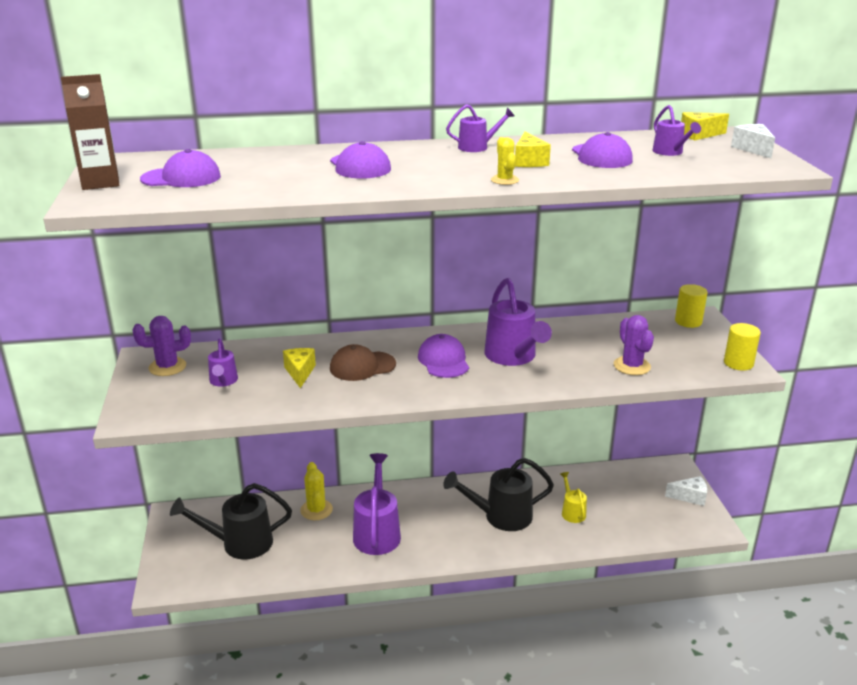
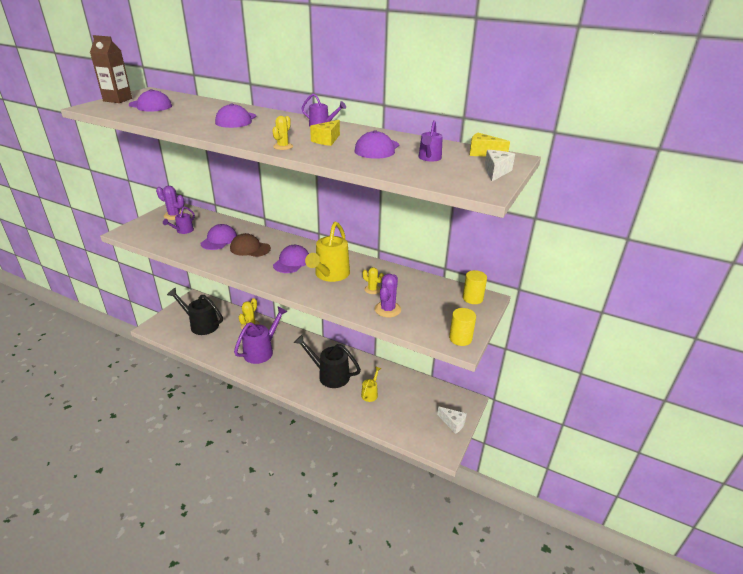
camera: 35 degrees right, 5 degrees up
(300, 372) = (219, 240): yellow cheese -> purple cap
(513, 357) = (330, 275): purple watering can -> yellow watering can
(583, 353) = (372, 289): none -> yellow cactus

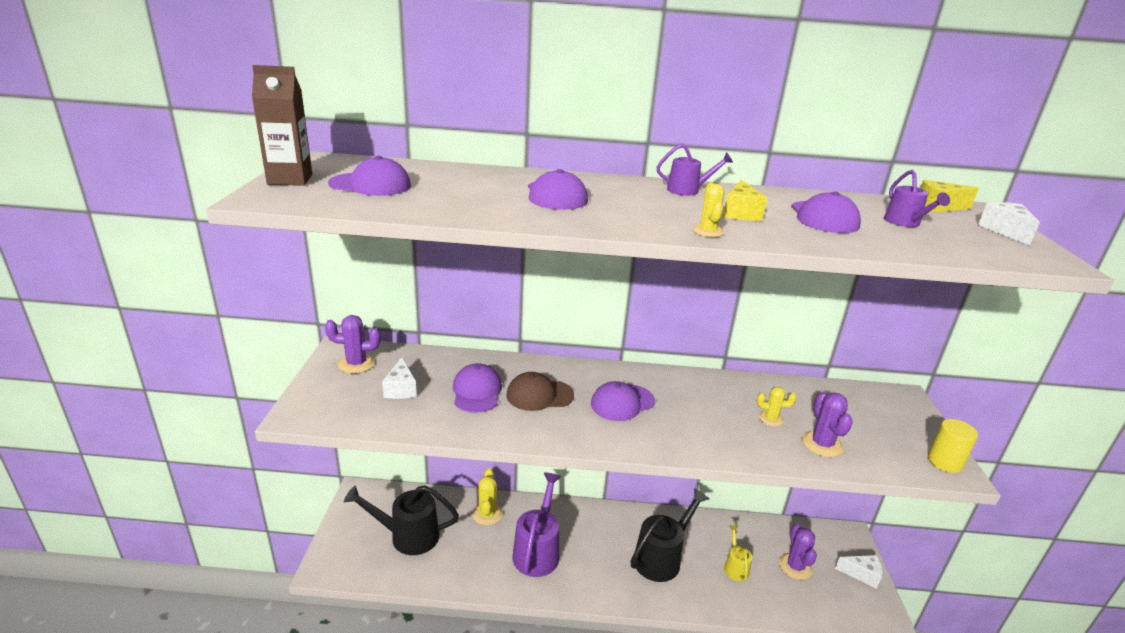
camera: 25 degrees left, 5 degrees down
(183, 231) = (401, 389): purple watering can -> white cheese
(292, 262) = (622, 403): purple cap -> purple cap turned 120 degrees counterclockwise
(329, 375) = (662, 557): black watering can -> black watering can turned 135 degrees clockwise
(330, 275) = (695, 411): yellow watering can -> none
(410, 405) = (795, 566): none -> purple cactus
(472, 298) = (890, 400): yellow cylinder -> none

